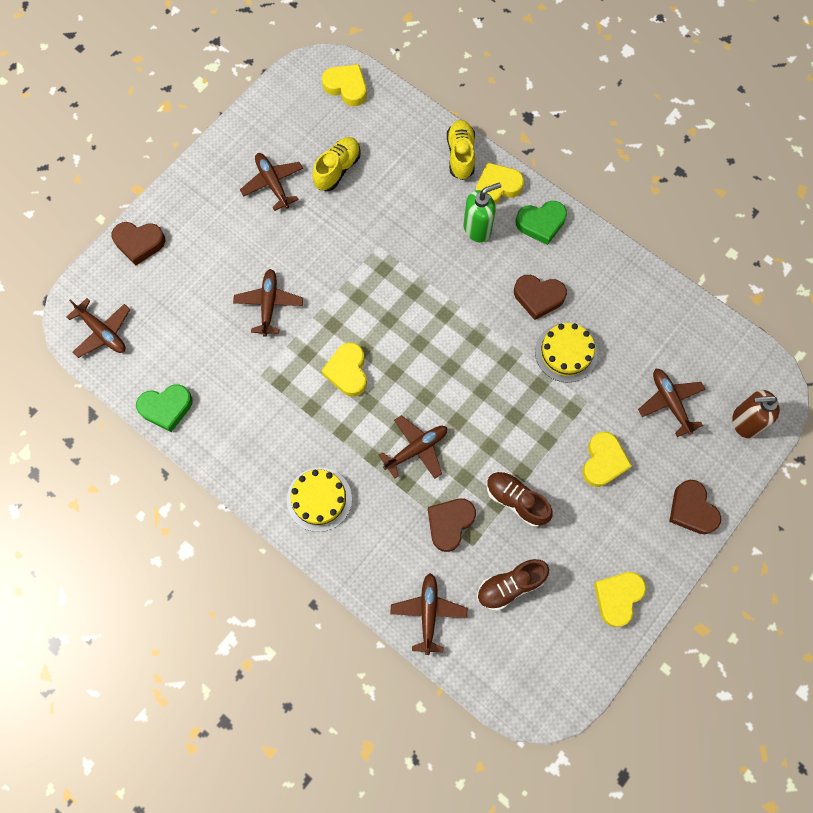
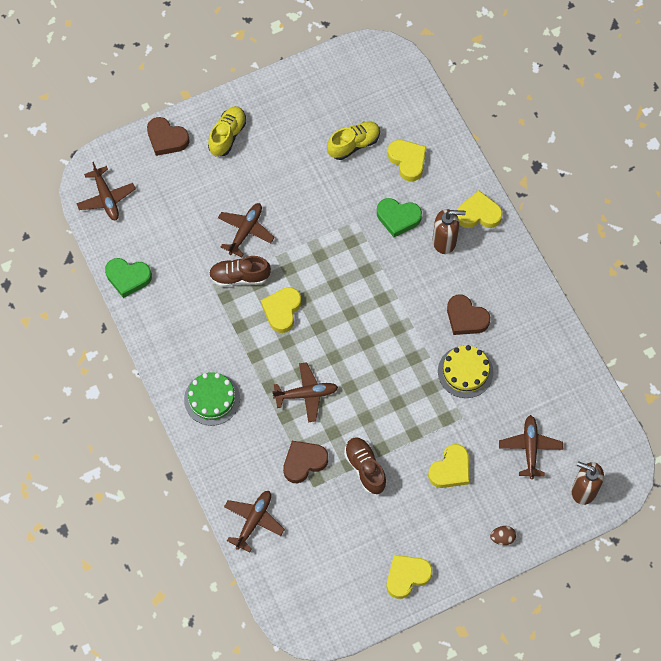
camera: 25 degrees right, 5 degrees down
(273, 183) = (295, 134): brown plane -> none
(319, 499) = (212, 399): yellow cake -> green cake
(346, 87) = (395, 78): yellow heart -> yellow heart (407, 161)
(460, 155) = (461, 175): yellow shoe -> yellow shoe (227, 135)
(477, 229) = (444, 241): green soap dispenser -> brown soap dispenser
(510, 586) = (327, 529): brown shoe -> brown shoe (239, 277)
(541, 223) = (500, 259): green heart -> green heart (398, 218)
(692, 509) = (502, 538): brown heart -> brown egg

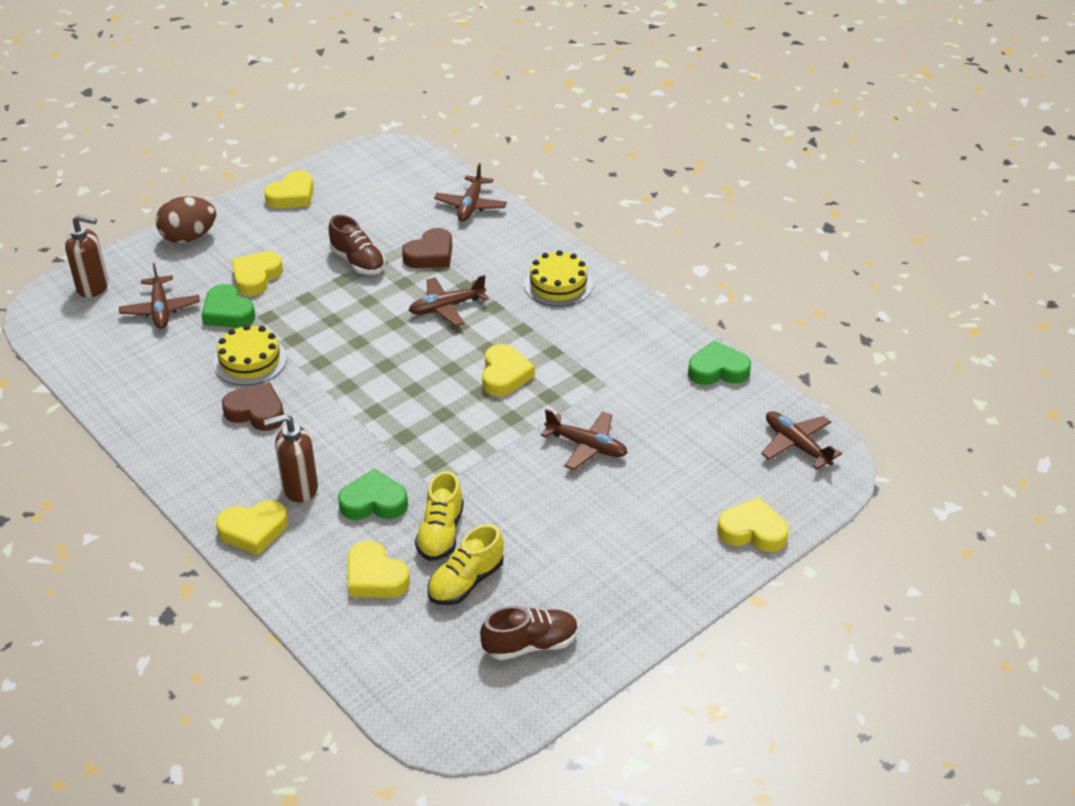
camera: 165 degrees right, 25 degrees down
(166, 139) = (752, 531): brown heart -> yellow heart
(212, 399) = (558, 285): green cake -> yellow cake
(227, 135) = (664, 553): yellow shoe -> yellow shoe (441, 533)
(239, 277) = (574, 397): brown shoe -> brown shoe (530, 644)
(245, 231) = (587, 446): brown plane -> brown plane turned 75 degrees counterclockwise
(477, 431) = (228, 312): none -> green heart
(502, 538) = (189, 237): brown egg -> brown egg, size x2.01

